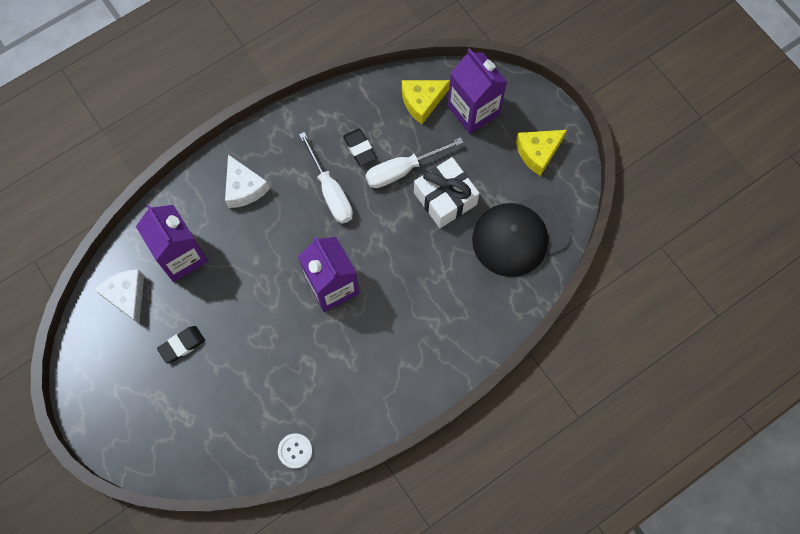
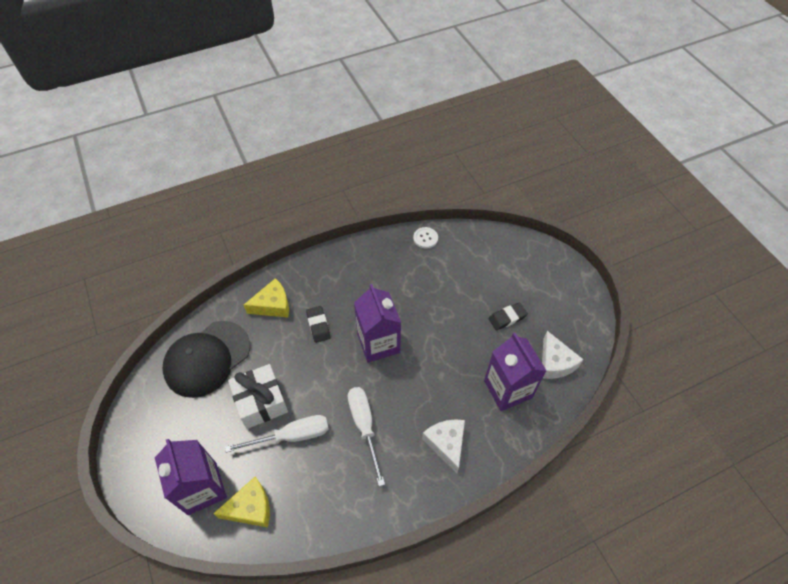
camera: 170 degrees left, 15 degrees down
(359, 148) = (327, 466): black eraser -> black eraser (318, 325)
(521, 235) = (207, 358): black cap -> black cap turned 150 degrees clockwise
(538, 152) = (159, 431): yellow cheese -> yellow cheese (273, 305)

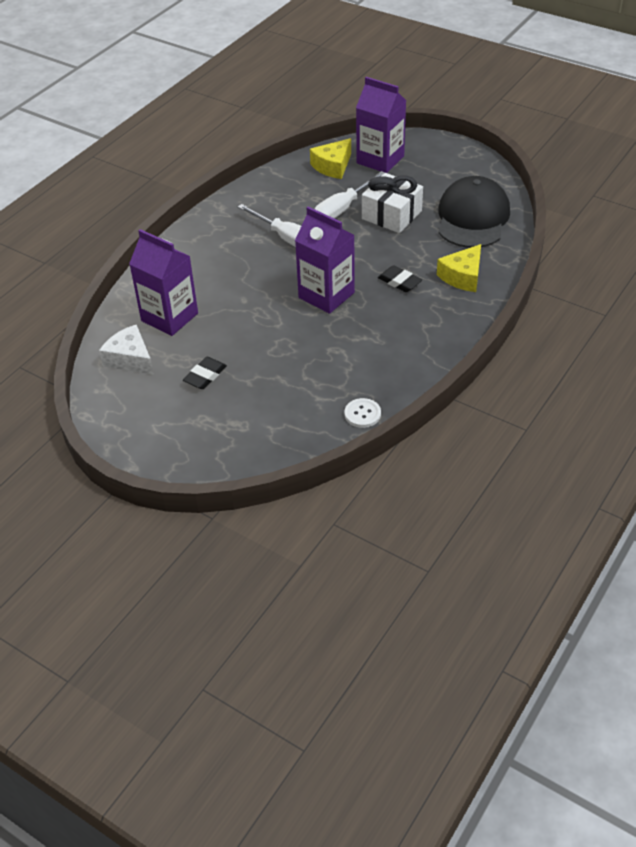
camera: 150 degrees right, 10 degrees down
(446, 444) = (204, 258): white cheese -> none

